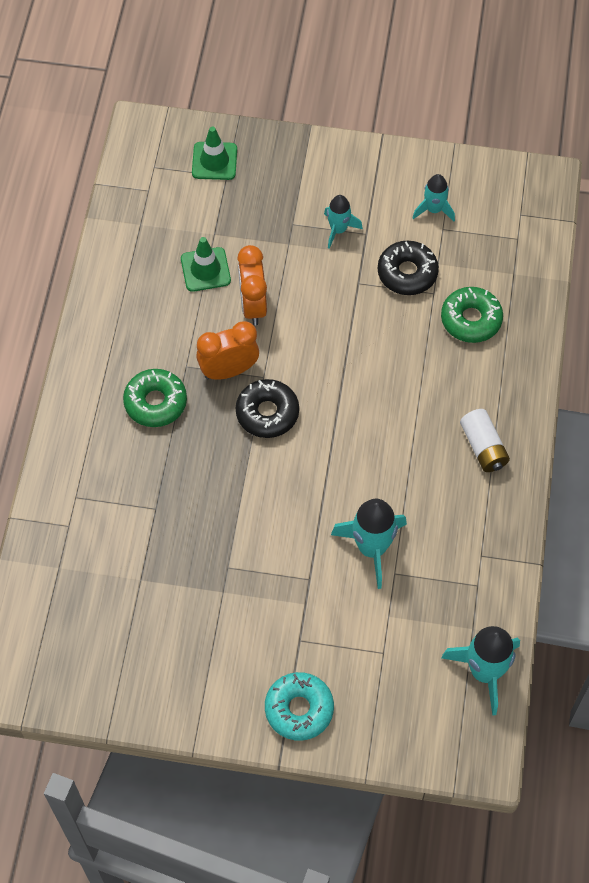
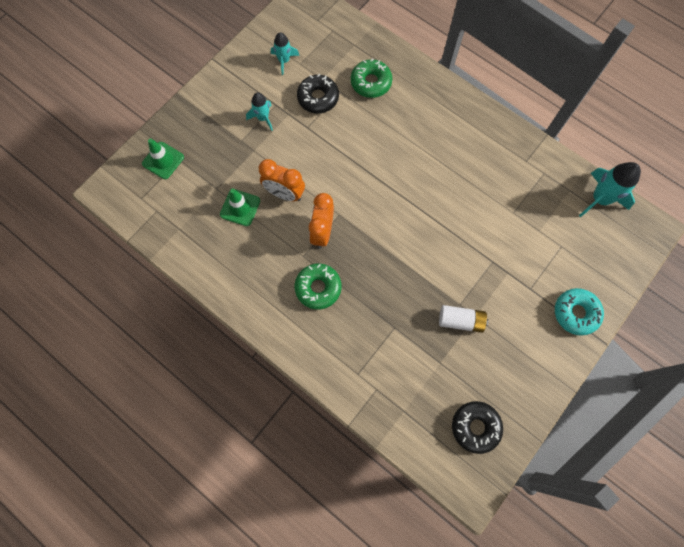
camera: 60 degrees left, 10 degrees up
(267, 413) = (366, 225): black donut -> black donut (475, 427)
(372, 548) = (491, 216): turquoise rocket -> none
(483, 447) = (458, 122): white battery -> white battery (460, 321)

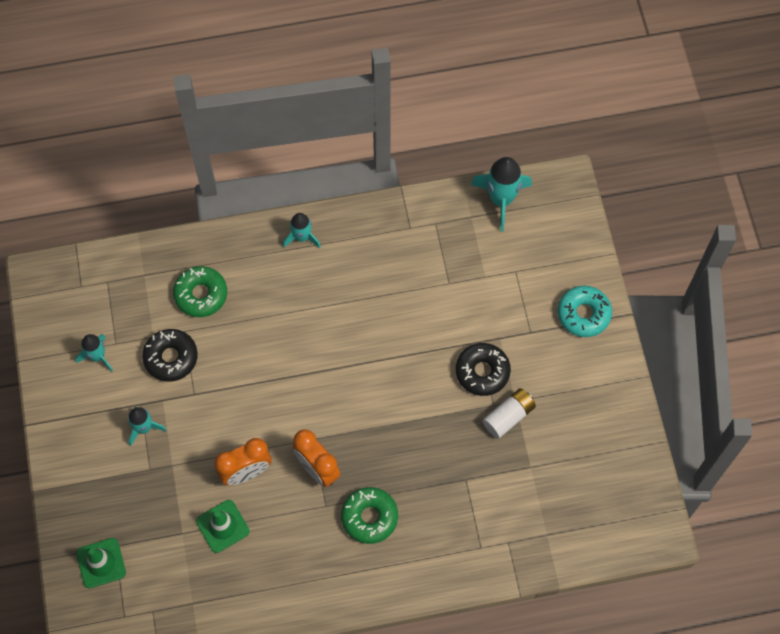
camera: 50 degrees left, 5 degrees down
(459, 106) = (302, 237): none -> turquoise rocket
(475, 427) = (610, 485): black donut -> black donut (482, 372)

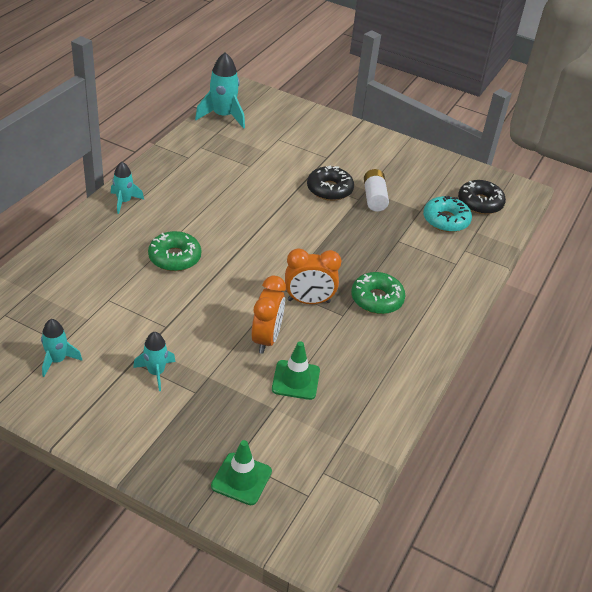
camera: 55 degrees left, 25 degrees down
(171, 358) = (119, 320): black donut -> black donut (480, 203)
(201, 294) = (93, 273): green donut -> green donut (174, 257)
(583, 314) = (341, 133): turquoise donut -> turquoise donut (446, 220)

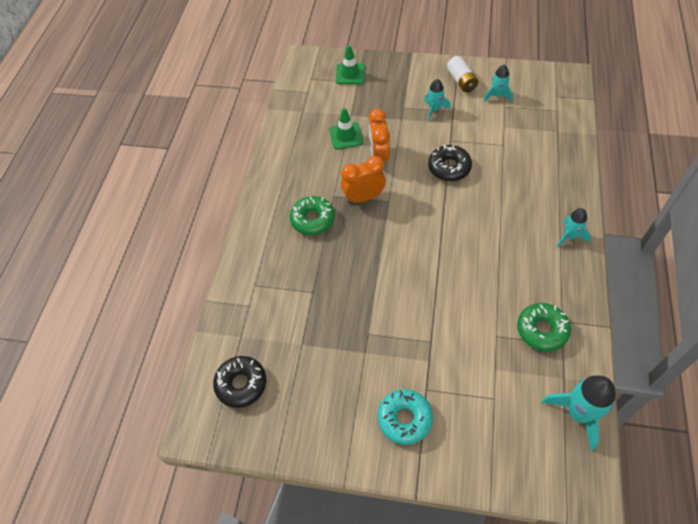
camera: 170 degrees right, 15 degrees up
(174, 257) = (485, 196): green donut -> green donut (542, 330)
(329, 189) = (401, 335): black donut -> black donut (449, 167)
(374, 198) = (352, 342): white battery -> white battery (461, 81)
(446, 220) = (273, 340): turquoise donut -> turquoise donut (404, 419)

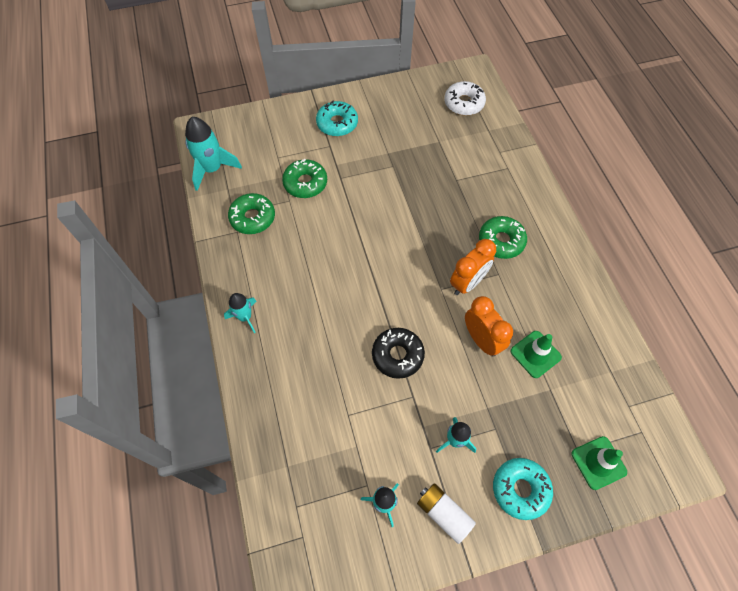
camera: 150 degrees right, 5 degrees up
(241, 384) = (464, 103): black donut -> white donut
(407, 77) = (520, 489): none -> turquoise donut
(472, 350) = (305, 183): none -> green donut

